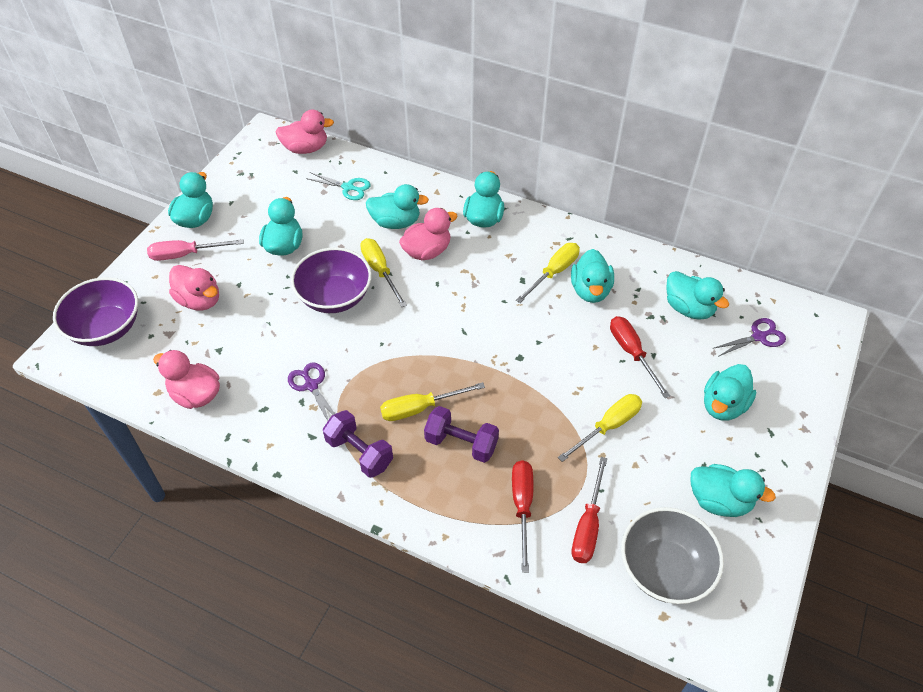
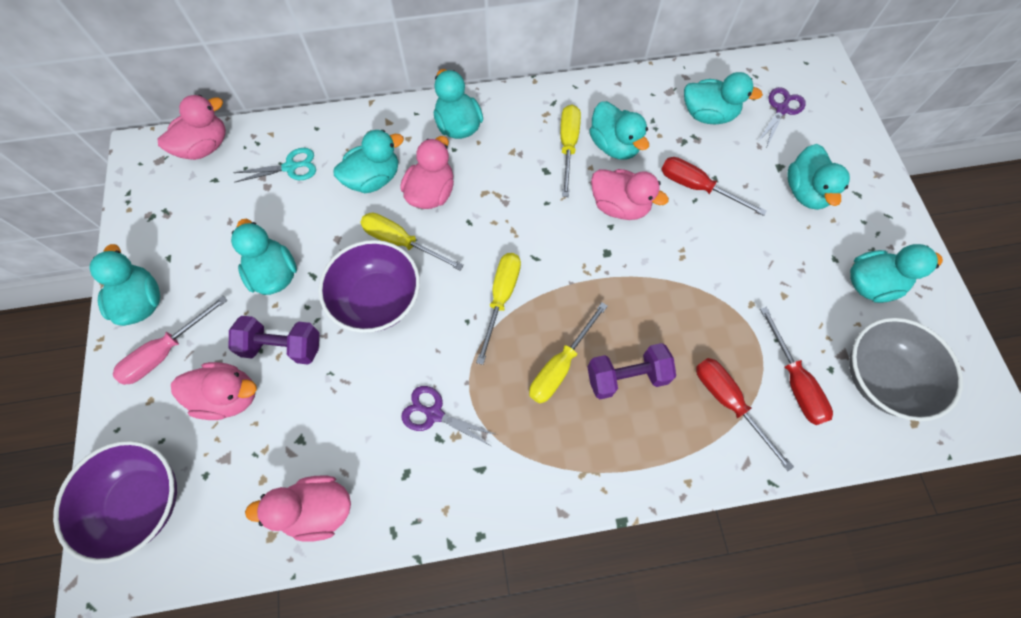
camera: 35 degrees left, 15 degrees up
(359, 452) = (541, 453): purple dumbbell -> purple dumbbell (283, 346)
(557, 332) = (619, 206): none -> pink duck
(608, 426) = (735, 273): yellow screwdriver -> yellow screwdriver (501, 298)

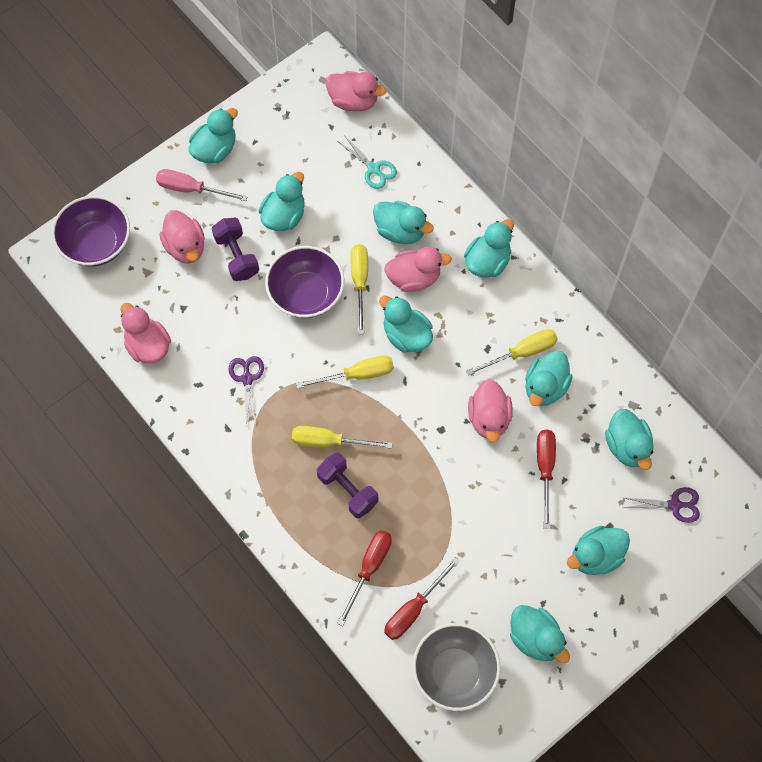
camera: 60 degrees right, 0 degrees up
(487, 231) = (406, 335): none -> turquoise duck

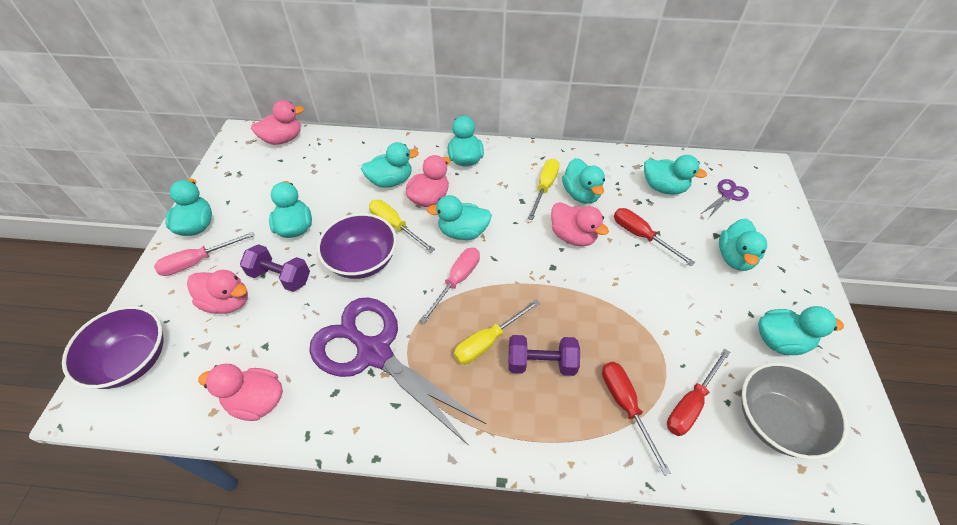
camera: 45 degrees left, 15 degrees down
(247, 379) = (374, 352): purple scissors -> purple scissors, size x2.39
(357, 375) = (457, 281): yellow screwdriver -> pink screwdriver
(373, 169) = (335, 162): turquoise scissors -> none
(413, 609) = (690, 403): red screwdriver -> red screwdriver turned 45 degrees clockwise

